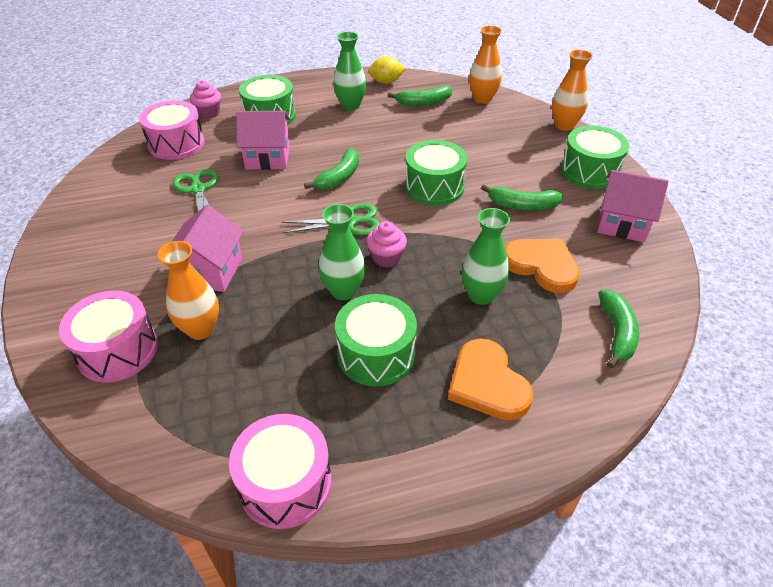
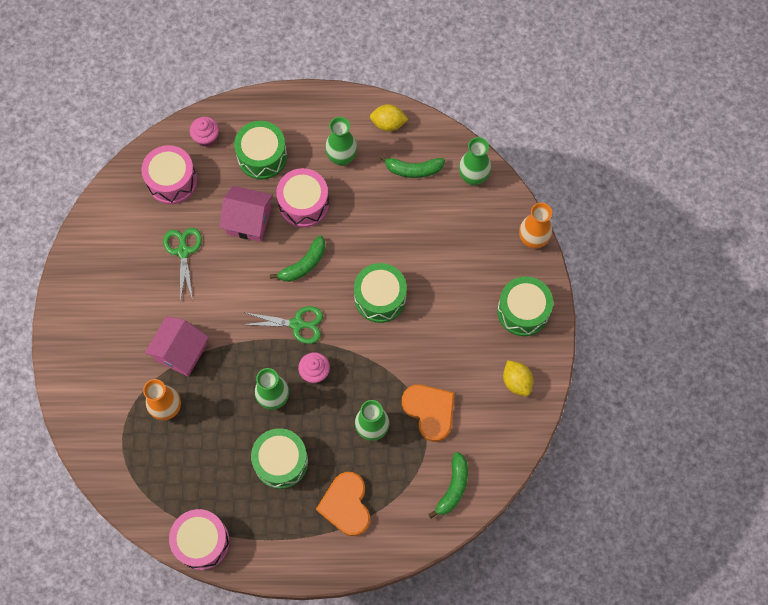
camera: 15 degrees right, 25 degrees up
(117, 350) = (110, 413): pink drum -> pink drum (304, 204)
(482, 99) = (473, 177): orange vase -> green vase
(522, 205) = (444, 340): green banana -> none
(622, 223) = (516, 382): pink house -> yellow lemon

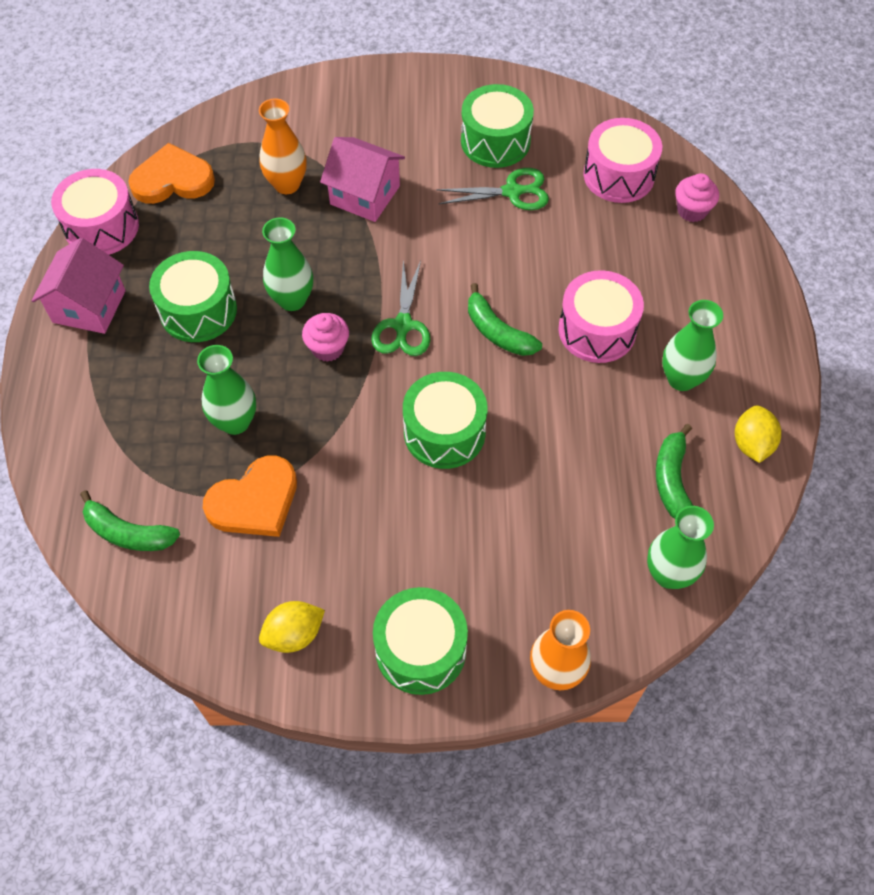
camera: 90 degrees right, 10 degrees down
(248, 221) = (563, 263): pink house -> pink house (89, 306)
(262, 156) = (670, 277): green drum -> green drum (495, 141)
(346, 505) = (124, 389): orange heart -> orange heart (172, 179)

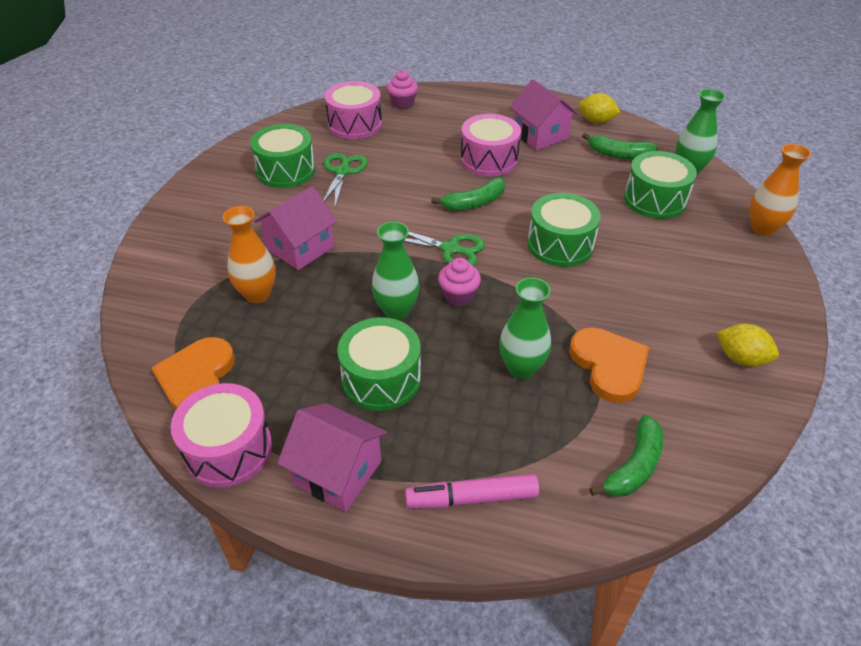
camera: 75 degrees left, 15 degrees down
(76, 408) = (472, 498): none -> pink marker
(294, 634) = (741, 358): yellow lemon -> yellow lemon turned 45 degrees counterclockwise
(420, 650) = (750, 289): green drum -> green drum (655, 200)
(681, 379) = (540, 135): green vase -> pink house

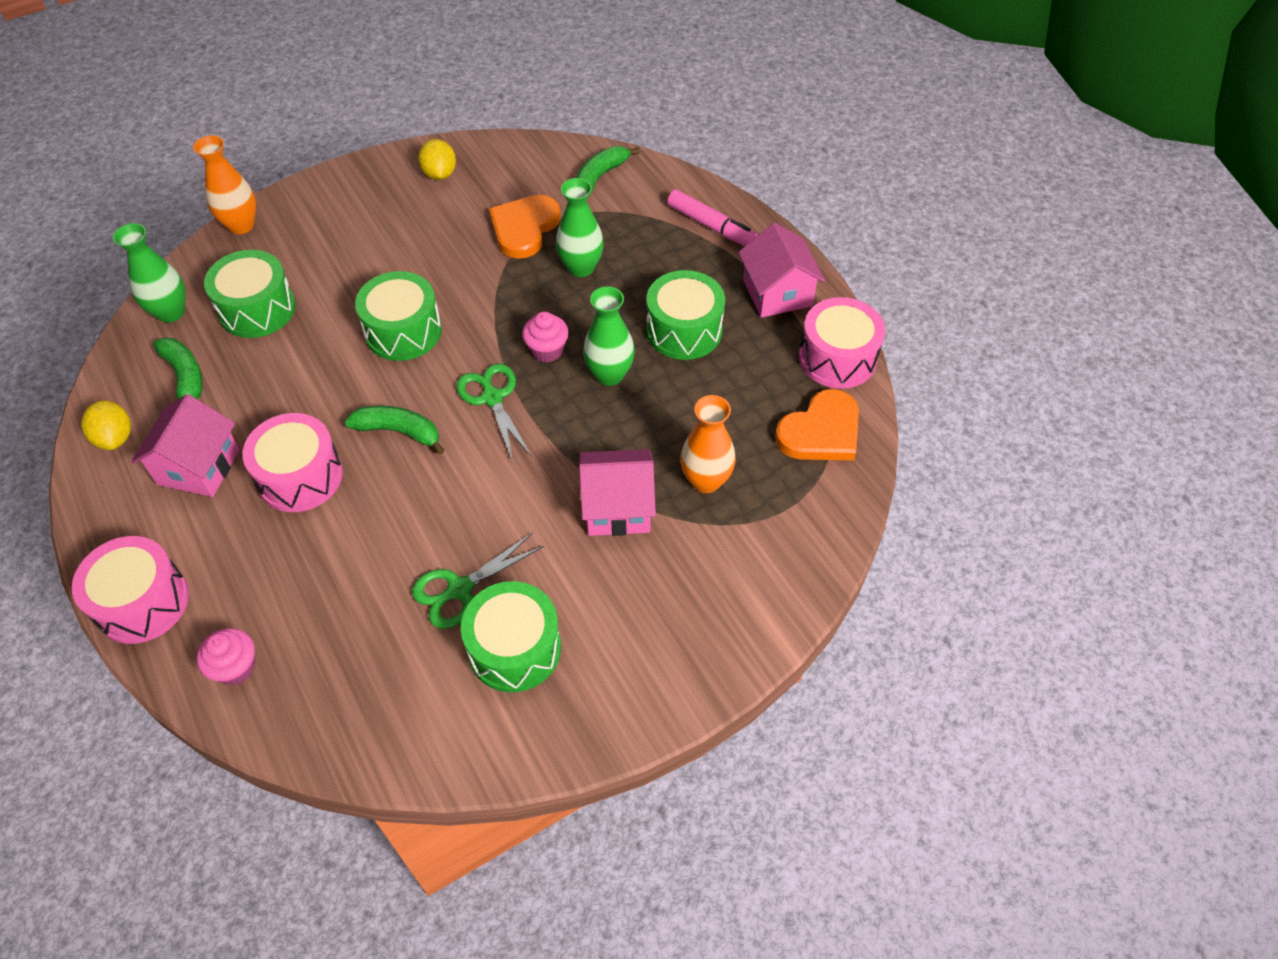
camera: 135 degrees left, 10 degrees up
(355, 124) = (342, 674): pink drum -> pink drum (142, 602)
(634, 466) = (599, 177): green banana -> green banana turned 45 degrees counterclockwise

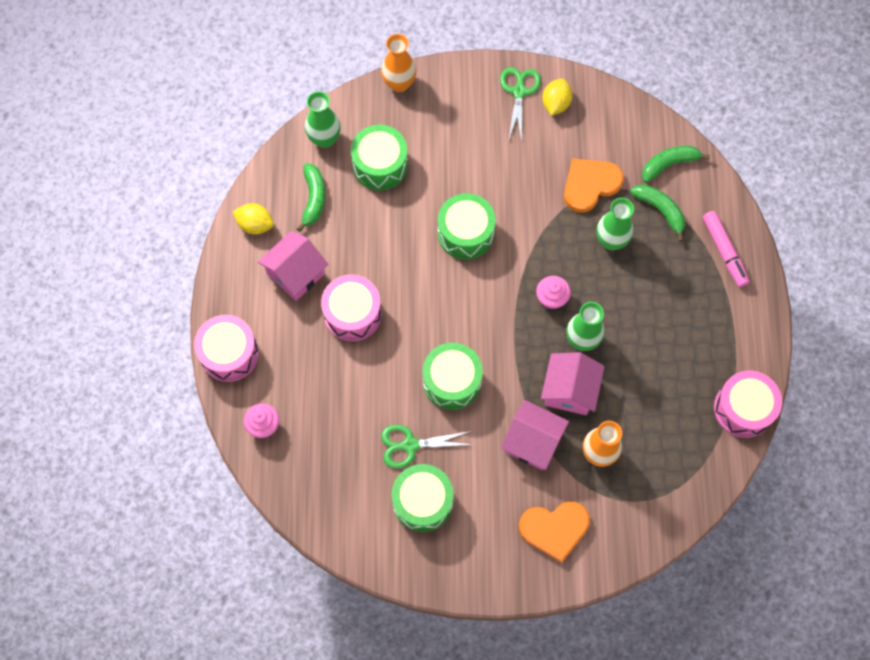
camera: 30 degrees right, 15 degrees up
(115, 438) = (255, 224): yellow lemon -> yellow lemon turned 75 degrees counterclockwise
(399, 431) = (426, 312): green banana -> green banana (660, 210)
(492, 398) = (497, 318): green scissors -> green scissors (519, 92)
(684, 330) = (652, 331): green drum -> green drum (452, 381)
(777, 293) = (735, 334): pink house -> pink house (569, 390)
(821, 431) = (695, 458): orange heart -> orange heart (554, 529)

